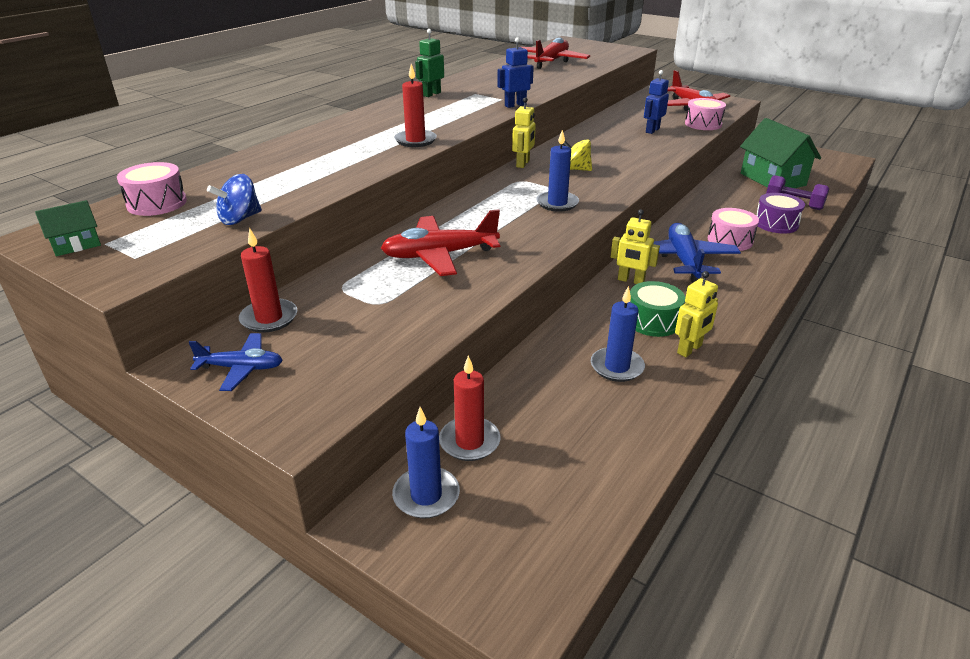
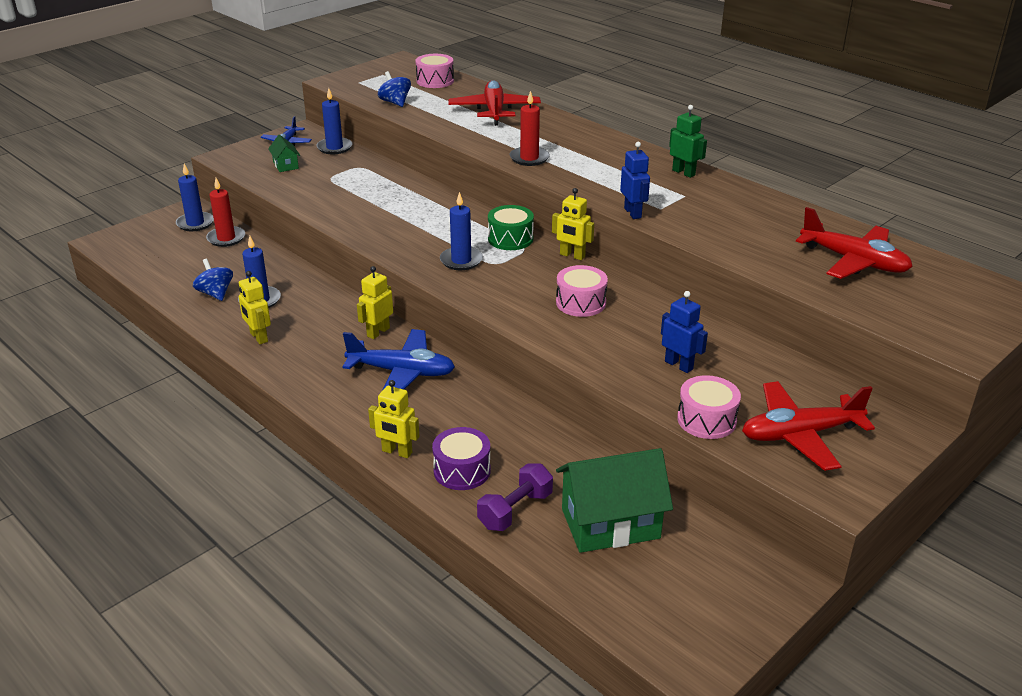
camera: 100 degrees right, 0 degrees up
(76, 245) = (384, 68): green house -> green house (285, 165)
(269, 318) = (334, 148): red candle -> blue candle
(439, 255) = (386, 201): red plane -> red plane (494, 111)
(575, 169) = (547, 283): yellow spinning top -> none
(622, 408) = (215, 294): none -> blue spinning top
(653, 321) = (307, 329): green drum -> green drum (510, 239)
(730, 240) = (433, 417): pink drum -> pink drum (581, 303)
(783, 248) = (397, 452): none -> yellow robot

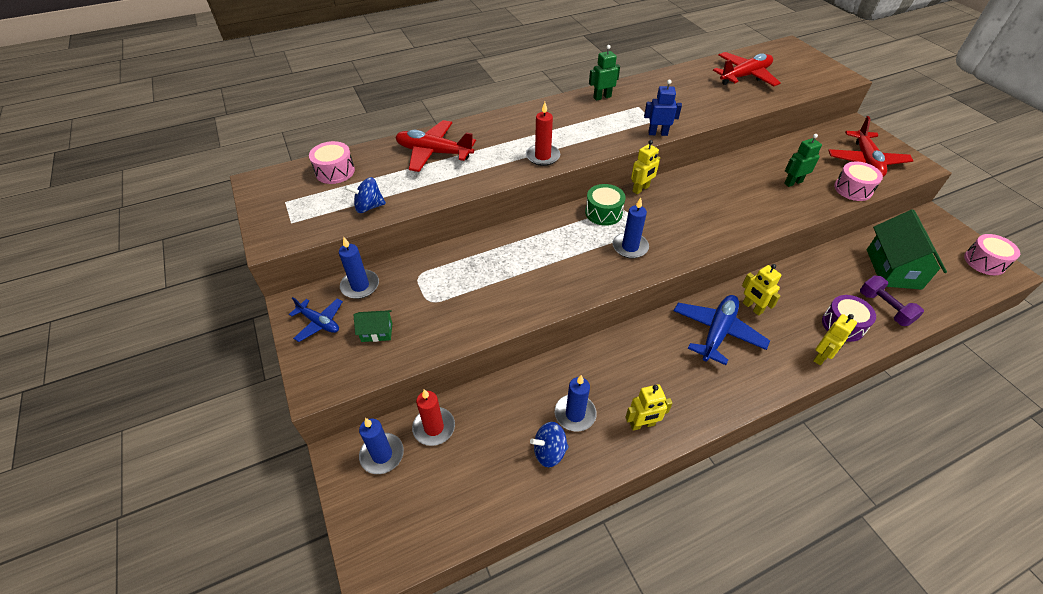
camera: 70 degrees left, 15 degrees up
(378, 332) = (655, 336): yellow robot -> yellow robot (752, 307)
(581, 303) = (709, 202): pink drum -> pink drum (984, 262)
(679, 365) = (793, 182): blue robot -> green robot

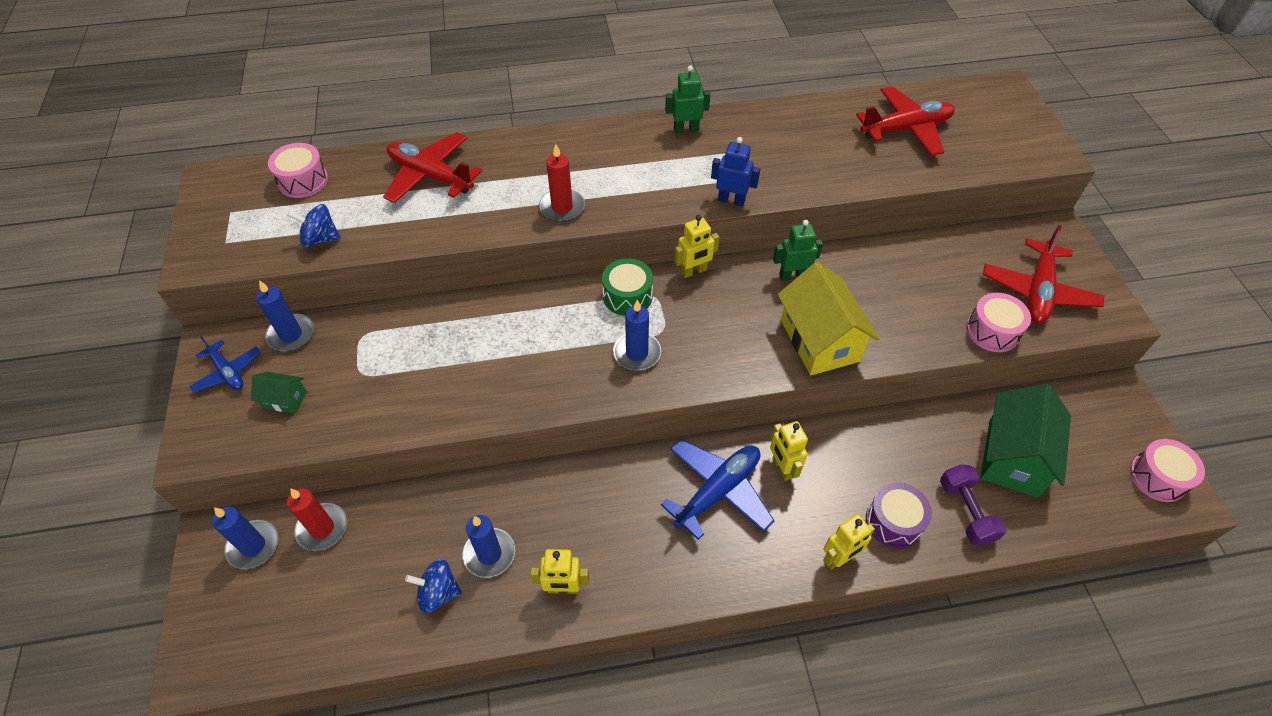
camera: 15 degrees right, 5 degrees up
(748, 215) = (819, 340): none -> yellow house
(793, 182) = (910, 303): green robot -> green robot (792, 276)

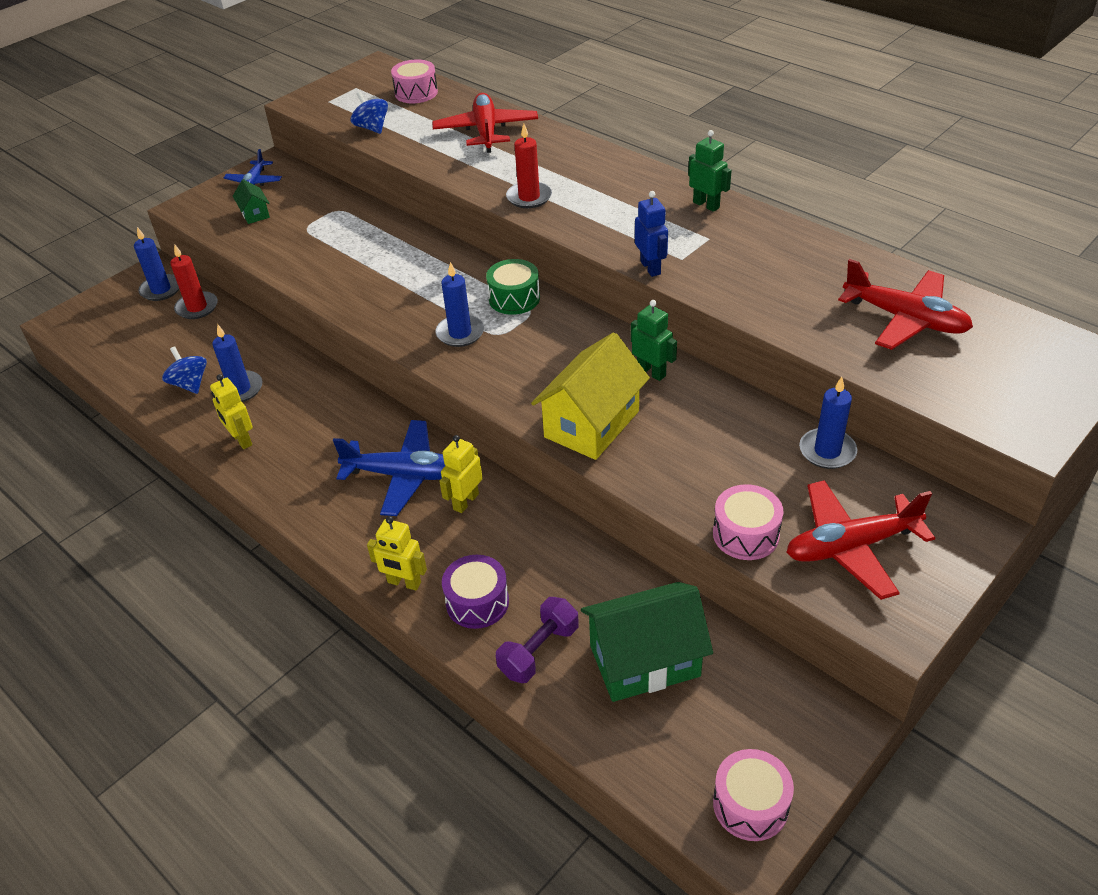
camera: 55 degrees right, 10 degrees down
(291, 334) = (309, 185): blue candle -> blue candle (827, 451)
(694, 271) = (585, 317): yellow robot -> none

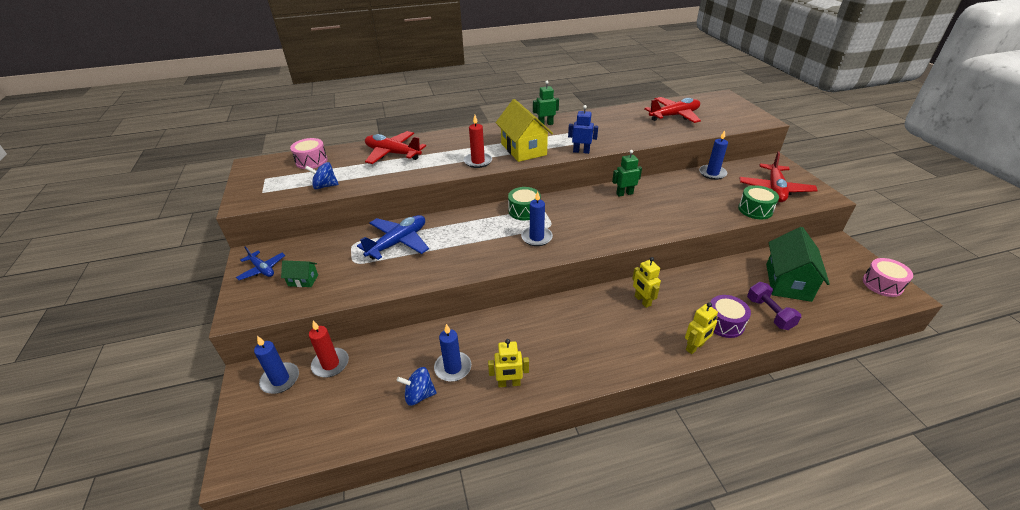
camera: 60 degrees left, 5 degrees down
(403, 475) = (603, 317): blue plane -> blue plane (398, 242)
(591, 424) = (651, 222): yellow house -> yellow house (523, 149)
(746, 534) = (755, 210): pink drum -> green drum

